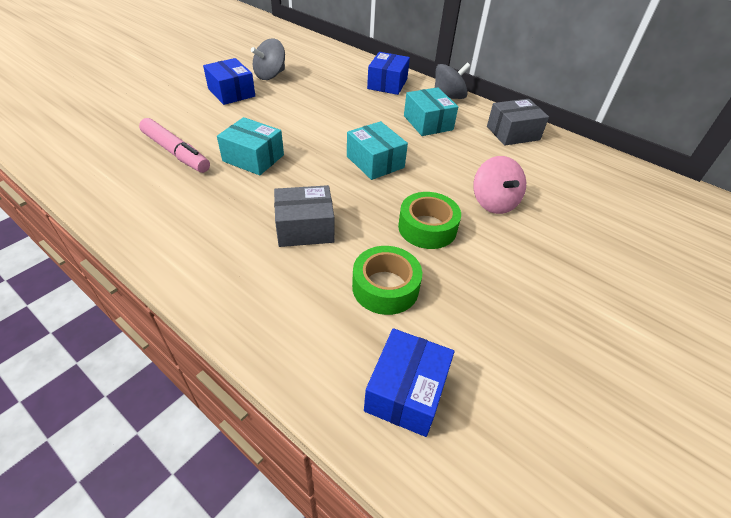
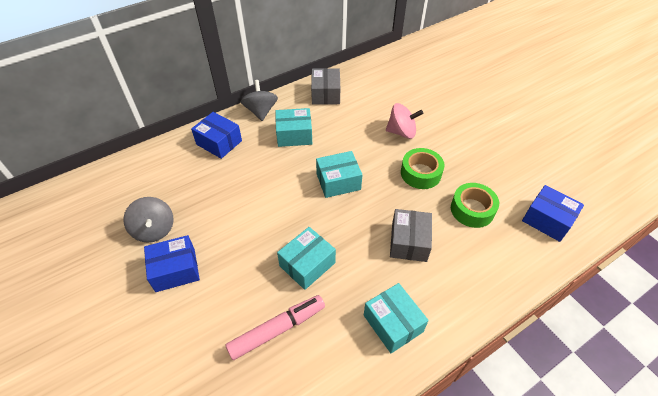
camera: 70 degrees left, 5 degrees up
(187, 227) = (393, 323): none -> turquoise box

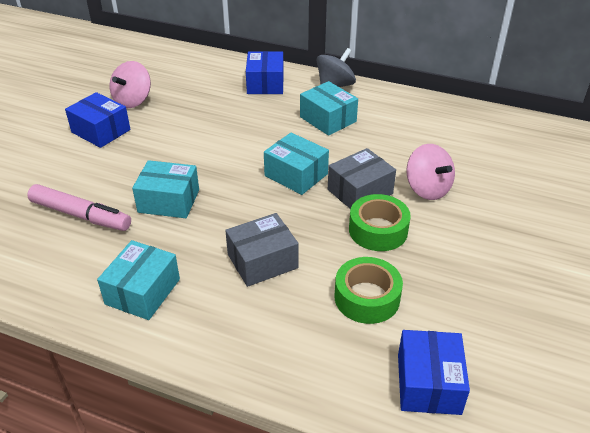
camera: 55 degrees right, 10 degrees down
(154, 230) = (133, 101): grey spinning top -> pink spinning top
(325, 94) = (415, 112): grey box -> grey box (360, 192)

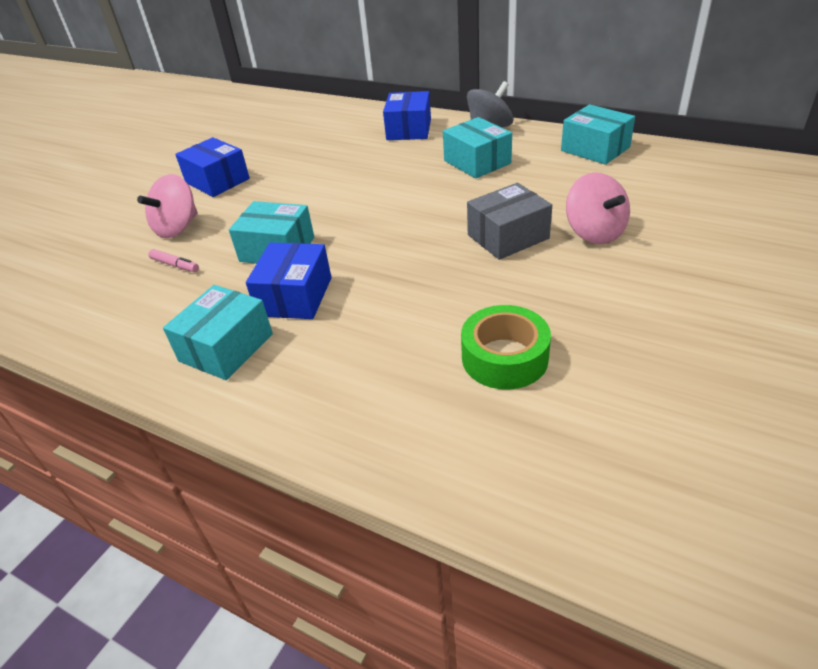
camera: 10 degrees right, 0 degrees up
(81, 215) = (175, 265): pink marker -> pink marker, size x0.46
(133, 101) = (258, 151): pink spinning top -> pink spinning top (177, 228)
(262, 261) = (376, 314): grey box -> none
(296, 175) = (431, 220): turquoise box -> turquoise box (595, 149)
(378, 230) = (526, 279): green tape -> none
(428, 383) = (580, 469): blue box -> blue box (295, 296)

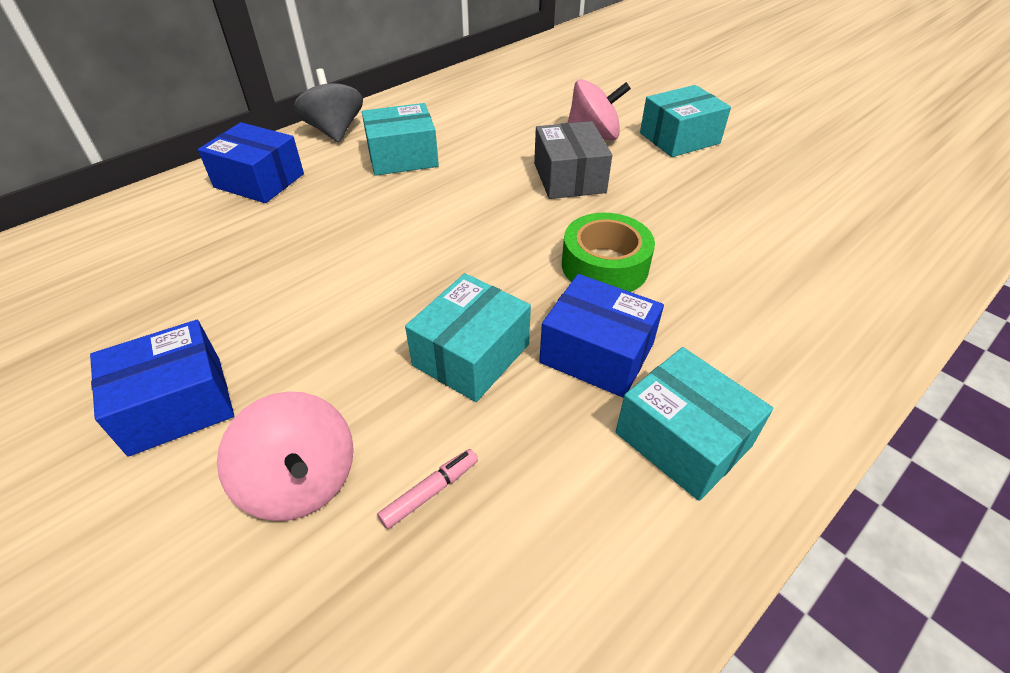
camera: 75 degrees left, 5 degrees up
(504, 358) = (758, 228): green tape -> green tape (604, 266)
(595, 149) = (449, 94): turquoise box -> turquoise box (679, 138)

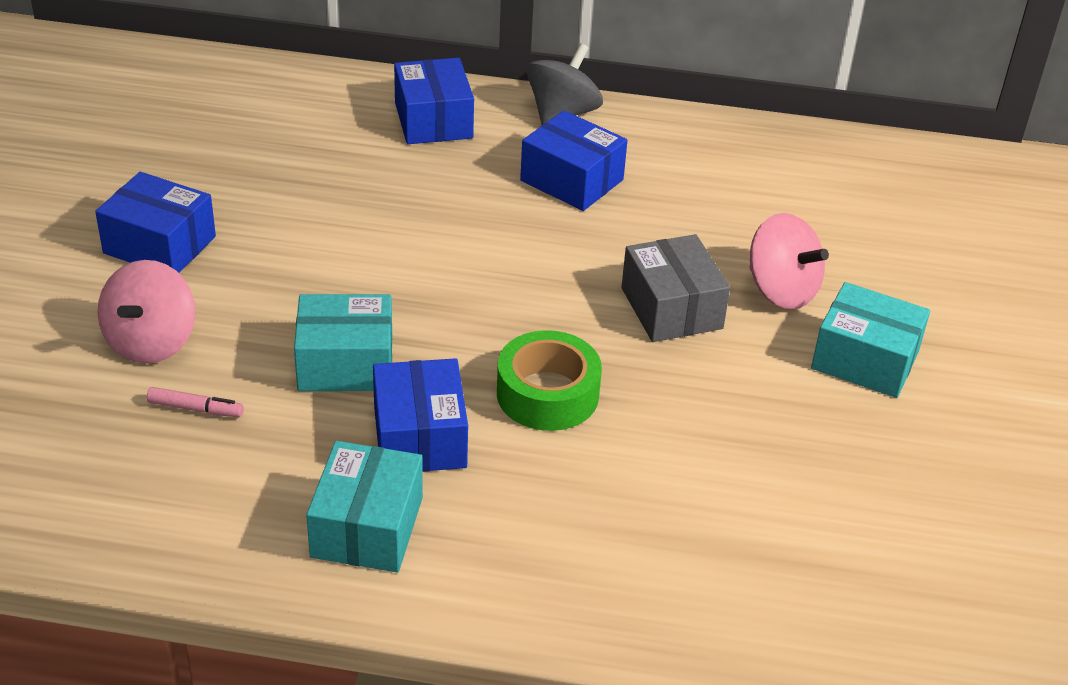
camera: 50 degrees right, 5 degrees down
(402, 157) = (571, 180): turquoise box -> blue box
(569, 178) = (671, 308): grey box -> grey box turned 60 degrees counterclockwise

